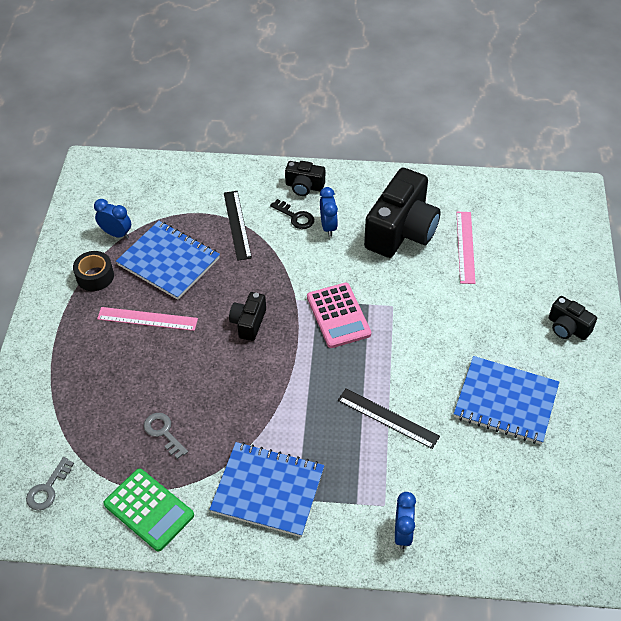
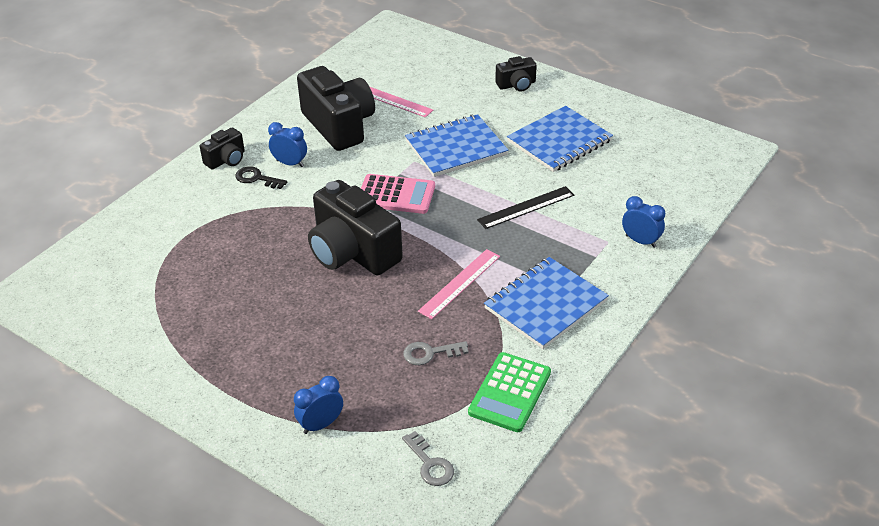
camera: 60 degrees left, 10 degrees down
(95, 276) = (187, 341): black tape -> none
(116, 234) = (145, 306): blue clock -> blue clock (321, 424)
(147, 319) = (282, 320): pink ruler -> pink ruler (460, 283)
(149, 510) = (510, 392): green calculator -> green calculator turned 135 degrees clockwise
(168, 262) = (224, 280): blue notebook -> blue notebook (456, 148)
(237, 225) = (226, 218): black ruler -> none
(248, 323) = (352, 252): black camera -> black camera, size x2.02
(295, 217) = (257, 178): black key -> black key turned 135 degrees counterclockwise

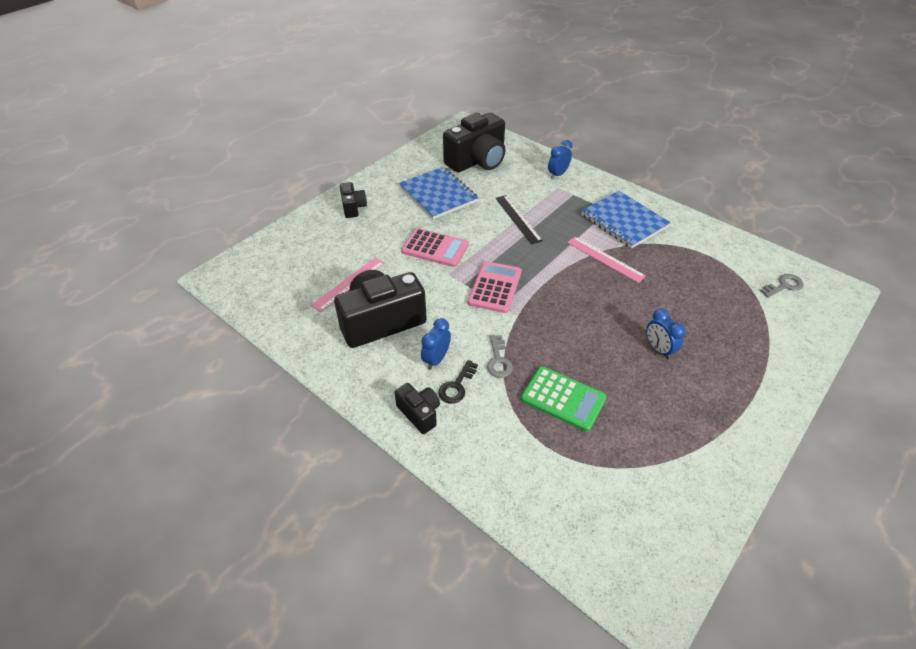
camera: 85 degrees left, 5 degrees up
(321, 424) = (767, 341): blue clock -> blue clock (658, 349)
(352, 252) = (570, 317): black camera -> black camera (477, 161)
(430, 353) = (681, 279): grey key -> grey key (498, 360)
(456, 148) = (435, 248): blue notebook -> pink calculator
(510, 392) = (710, 245): green calculator -> green calculator (563, 399)

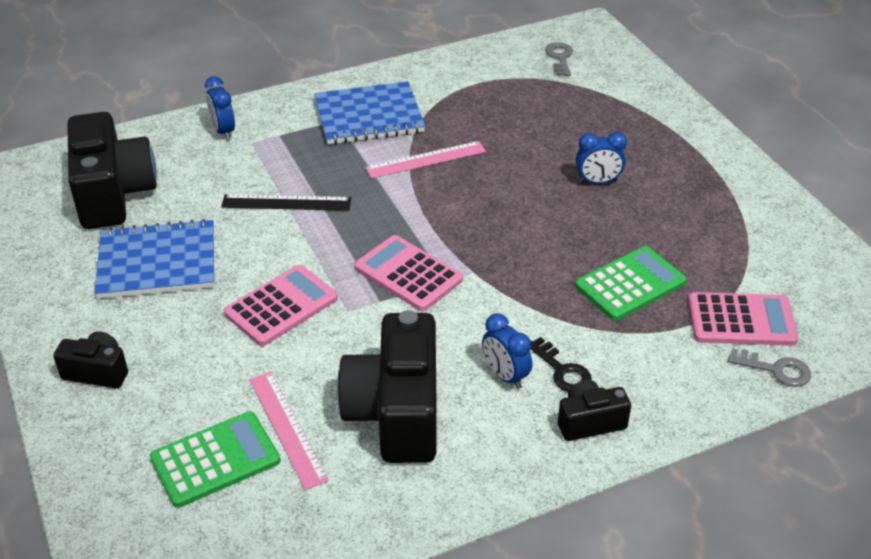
camera: 65 degrees left, 5 degrees down
(316, 267) = (215, 460): none -> green calculator
(498, 360) = (540, 317): grey key -> grey key (775, 370)
(571, 478) = (741, 320): none -> pink calculator

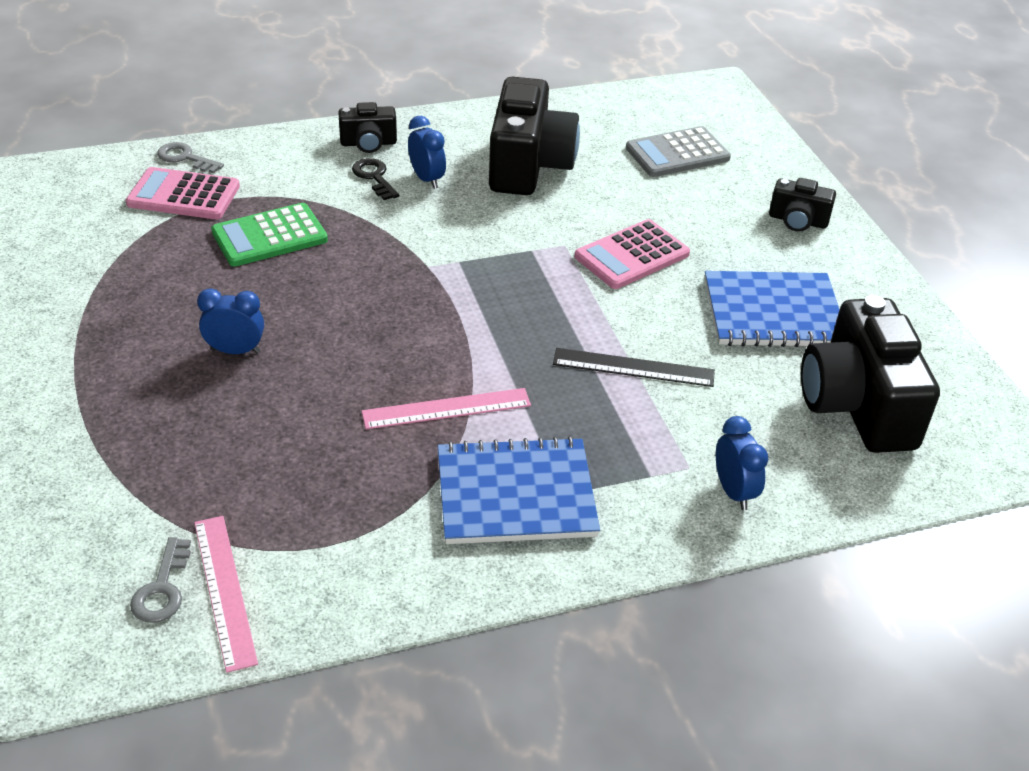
camera: 175 degrees left, 0 degrees up
(215, 460) = (677, 153): green calculator -> grey calculator
(287, 428) = (620, 166): pink ruler -> pink ruler (224, 590)
(408, 274) = (497, 271): pink calculator -> none

